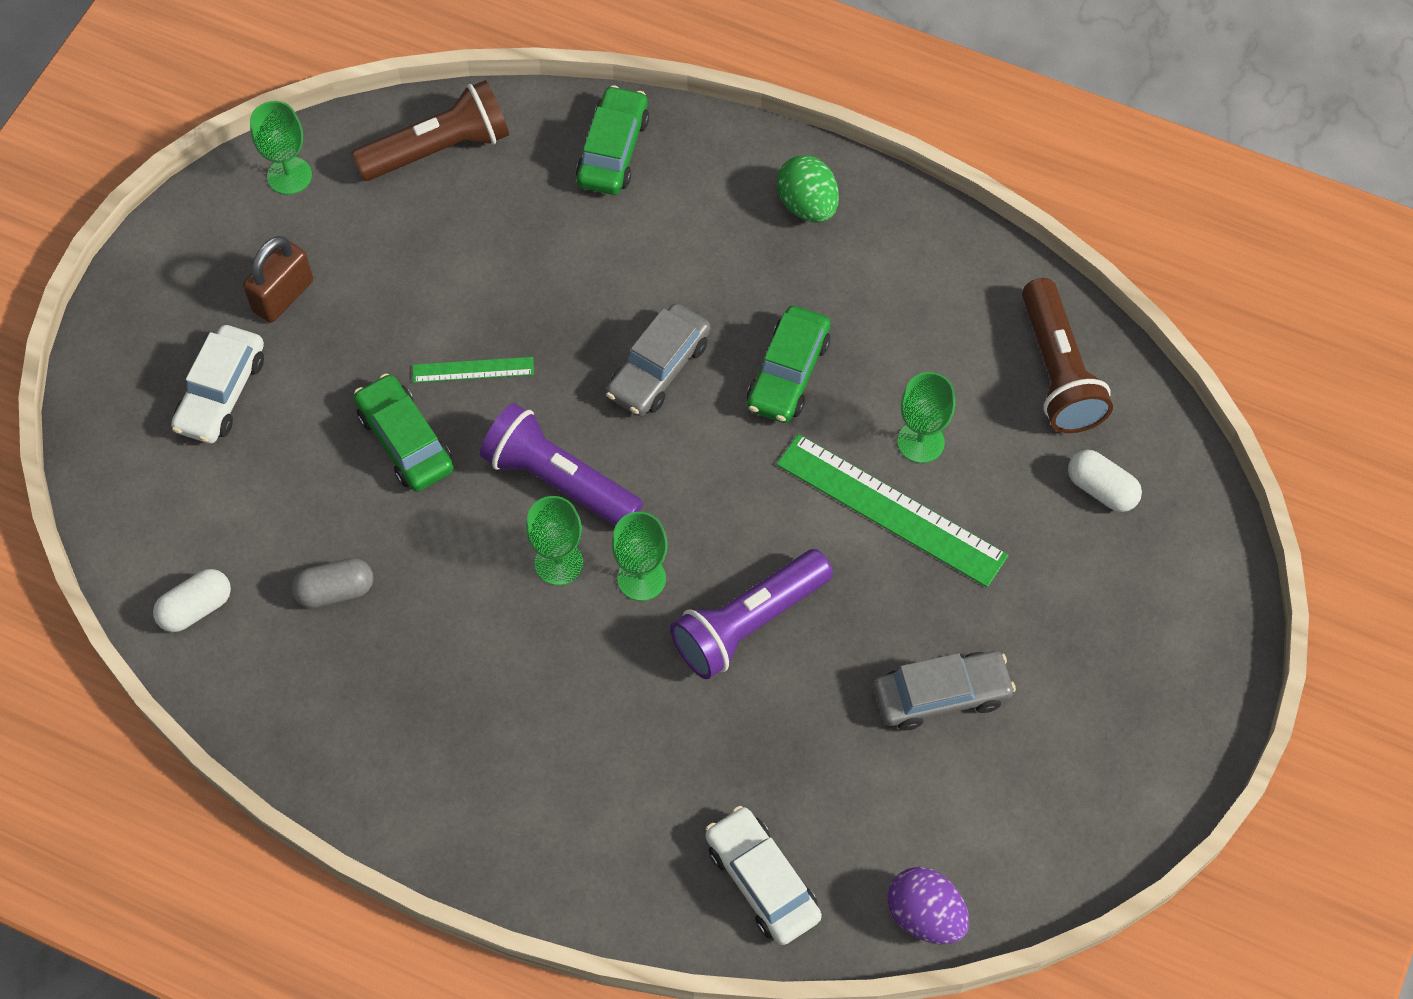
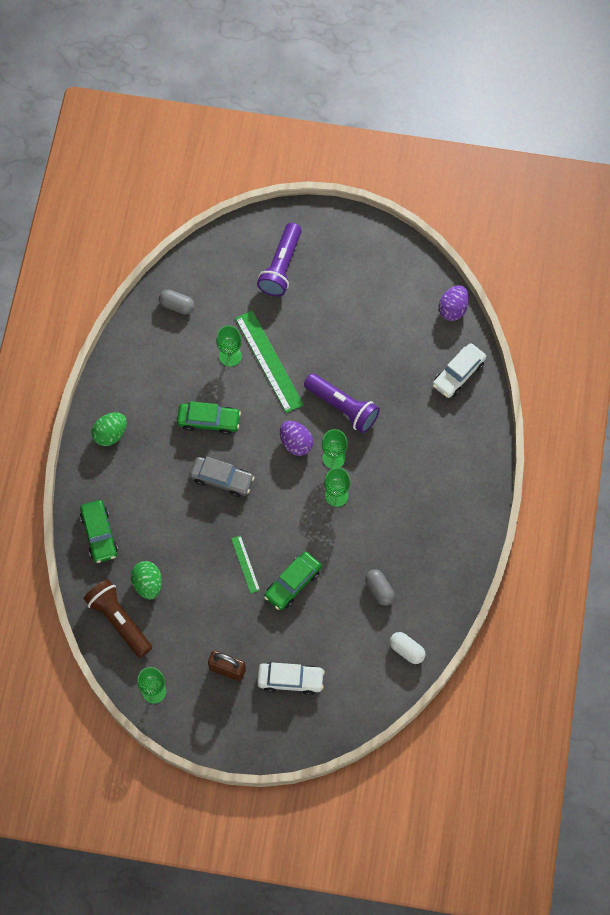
camera: 105 degrees left, 5 degrees up
(491, 206) = (148, 584): none -> green egg
(559, 480) = (294, 507): purple flashlight -> purple flashlight (281, 267)
(613, 150) = (99, 534): green car -> green car turned 105 degrees counterclockwise
(694, 516) = (296, 443): none -> purple egg
(891, 510) = (269, 361): green ruler -> green ruler turned 45 degrees counterclockwise
(941, 695) = (353, 322): grey car -> none
(1057, 371) = (177, 306): brown flashlight -> grey capsule
(1101, 489) = (234, 277): white capsule -> none

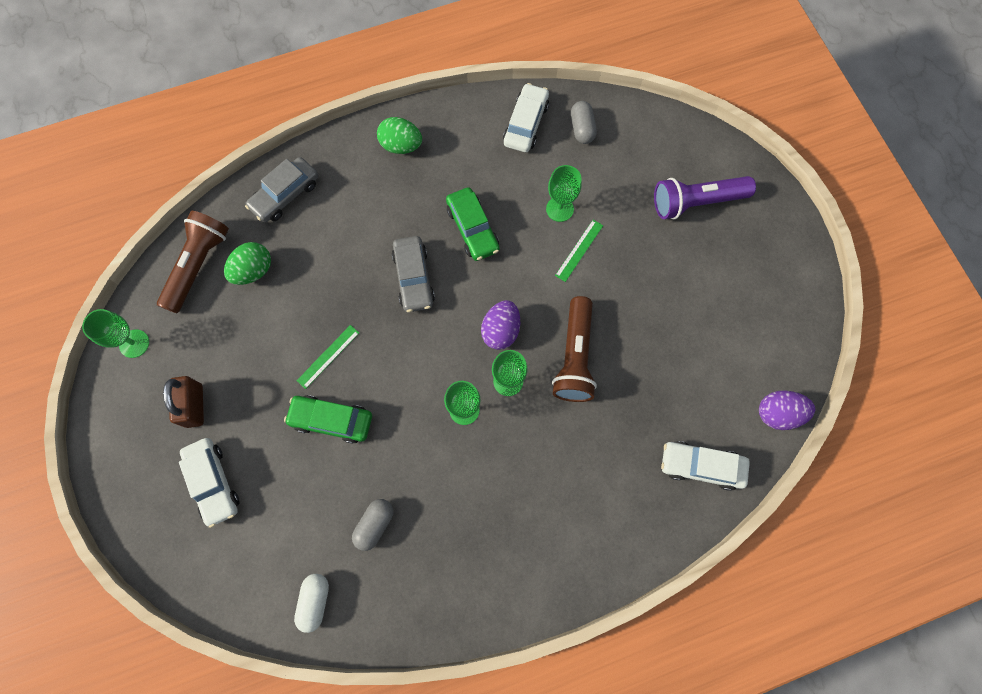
camera: 60 degrees right, 5 degrees up
(99, 534) = (285, 195): green car -> grey car
(148, 340) = (526, 124): none -> white car
(269, 361) = (579, 250): green ruler -> green ruler, size x0.50
(342, 407) = (574, 357): purple flashlight -> brown flashlight

